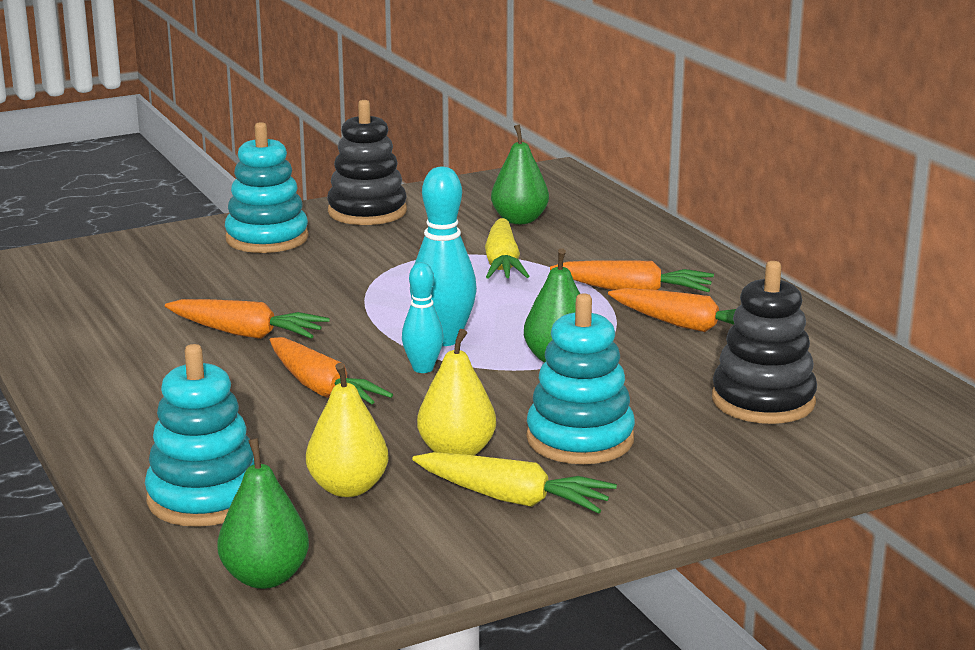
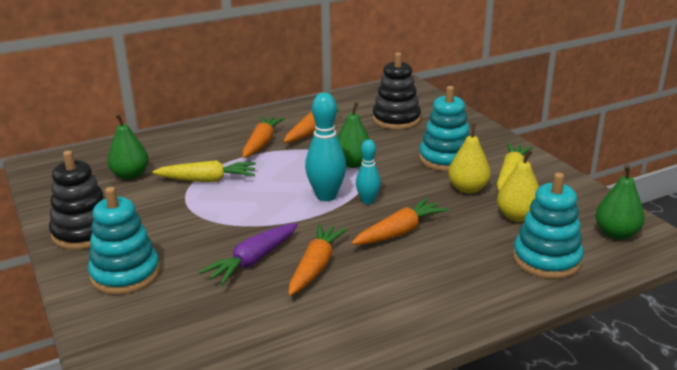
camera: 90 degrees left, 5 degrees up
(273, 298) = (252, 261): none -> purple carrot

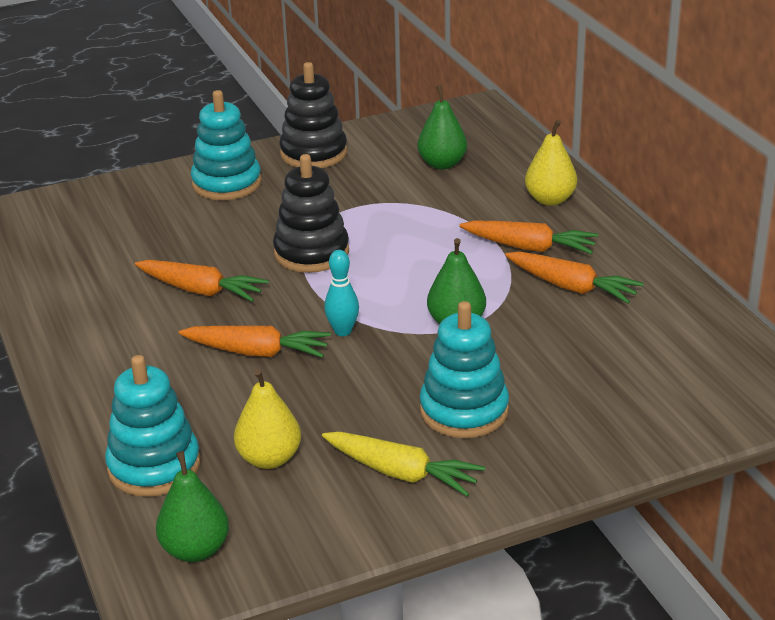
camera: 95 degrees right, 5 degrees up
(208, 180) = (422, 214): yellow carrot -> none
(252, 261) = (226, 251): purple carrot -> none
(326, 196) = (363, 299): turquoise bowling pin -> none
(396, 119) = (622, 372): black stacking toy -> black stacking toy (311, 253)
(400, 232) = (258, 352): orange carrot -> orange carrot turned 45 degrees counterclockwise
(468, 189) = (361, 422): yellow pear -> yellow pear (550, 200)

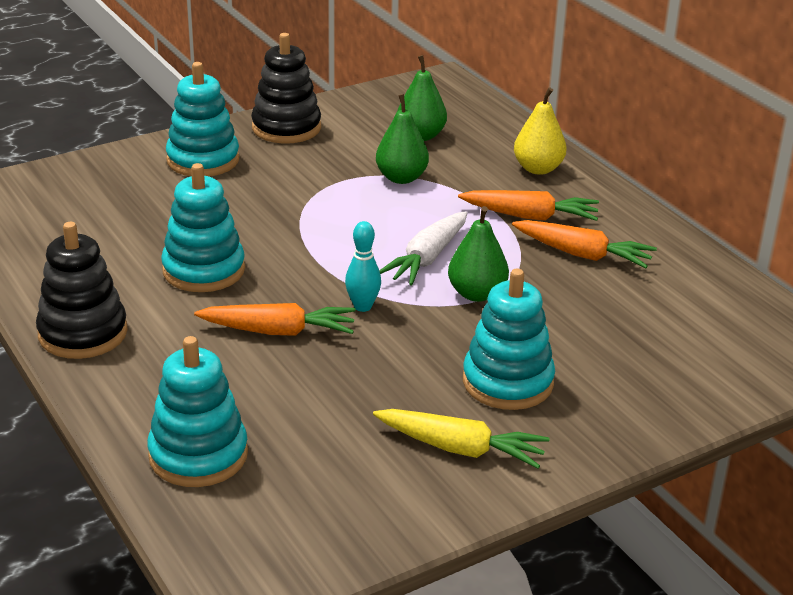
camera: 10 degrees left, 0 degrees up
(195, 550) = (265, 540): green pear -> green pear (401, 178)
(201, 291) = (203, 270): orange carrot -> turquoise stacking toy
(269, 459) = (319, 441): yellow pear -> none
(311, 253) = (310, 228): black stacking toy -> black stacking toy (83, 333)
(417, 286) = (427, 258): none -> white carrot

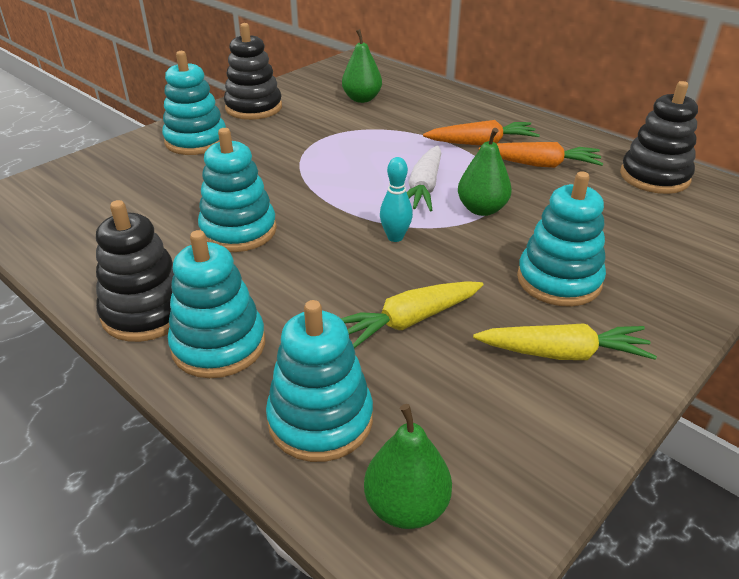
camera: 15 degrees left, 5 degrees up
(137, 375) = (219, 345): none -> turquoise stacking toy
(279, 331) = (334, 273): orange carrot -> none
(326, 390) = (408, 321): none -> yellow carrot
(401, 178) = (365, 130): green pear -> green pear (406, 506)
(538, 169) = (463, 109): yellow pear -> none
(710, 293) = (654, 177): none -> black stacking toy

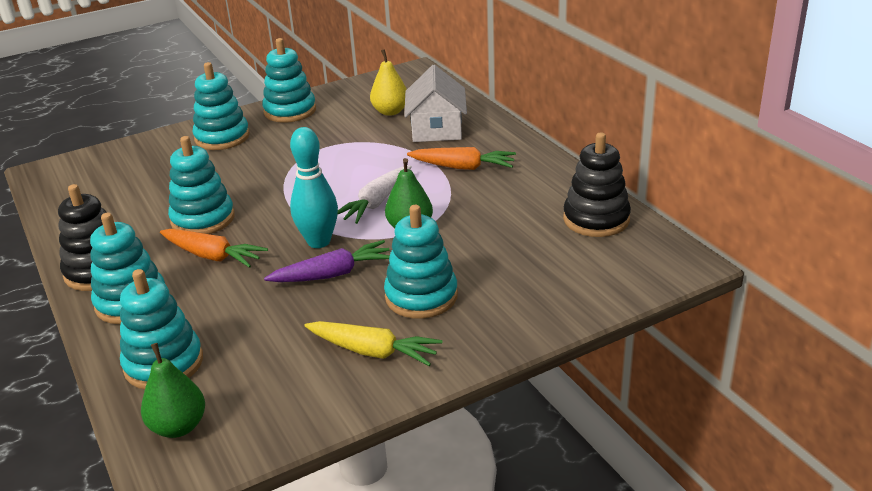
camera: 20 degrees right, 5 degrees down
(254, 108) = (290, 111): black stacking toy -> turquoise stacking toy
(362, 99) = (390, 111): green pear -> yellow pear
(395, 237) = (319, 241): turquoise bowling pin -> turquoise bowling pin, size x1.65
(408, 321) = (276, 308): yellow carrot -> none
(423, 110) = (437, 129): none -> white house
(441, 271) = (333, 274): none -> purple carrot
(541, 164) = (499, 194): orange carrot -> orange carrot (213, 256)

